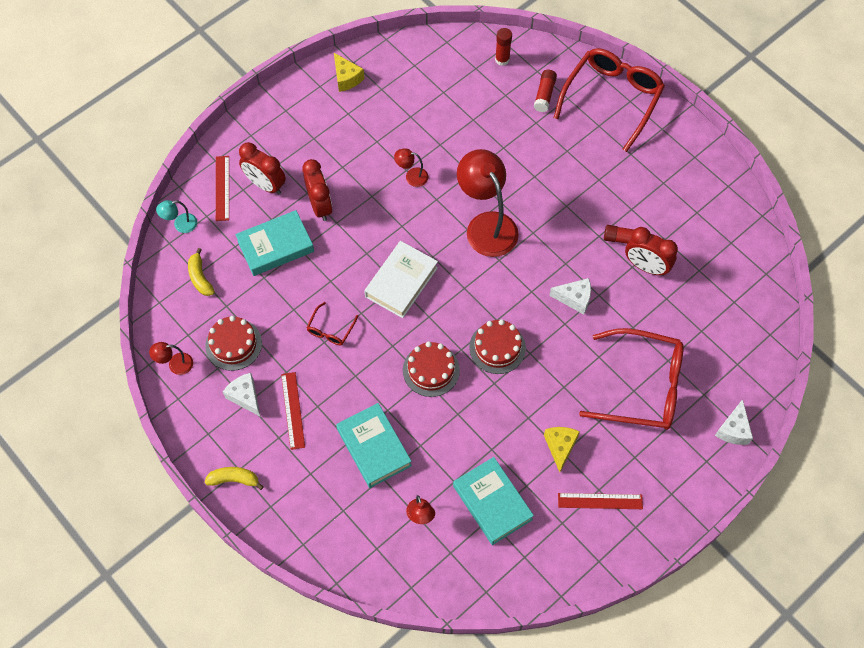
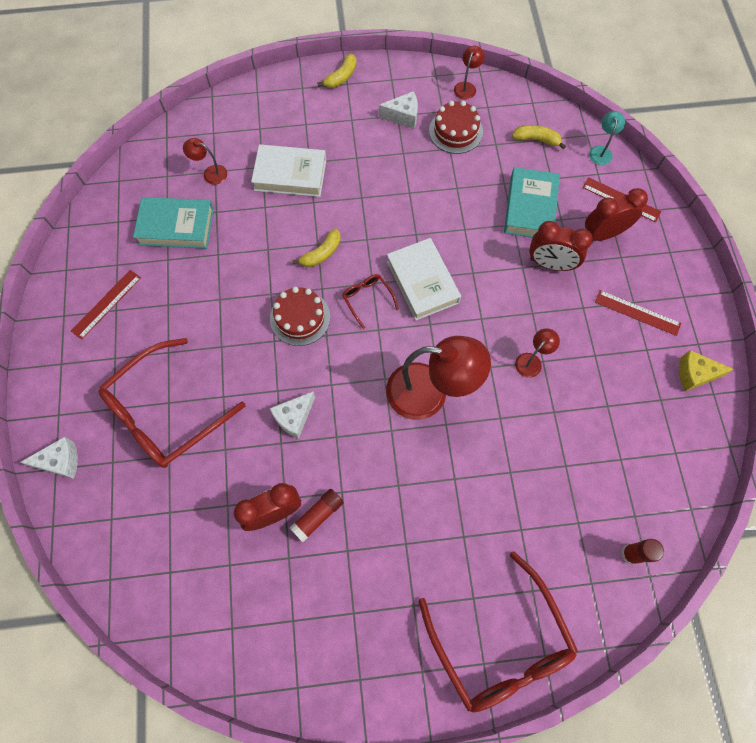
camera: 125 degrees right, 5 degrees up
(293, 410) = (366, 140): red ruler -> red ruler (637, 313)
(330, 329) = (417, 203): red glasses -> red glasses (367, 299)
(374, 447) = (290, 175): turquoise book -> white book
(431, 370) = (321, 253): red cake -> yellow banana
(544, 95) = (552, 567): red glue stick -> none
(560, 447) = (174, 306): yellow cheese -> none
(733, 429) = (61, 461): white cheese -> white cheese turned 120 degrees clockwise

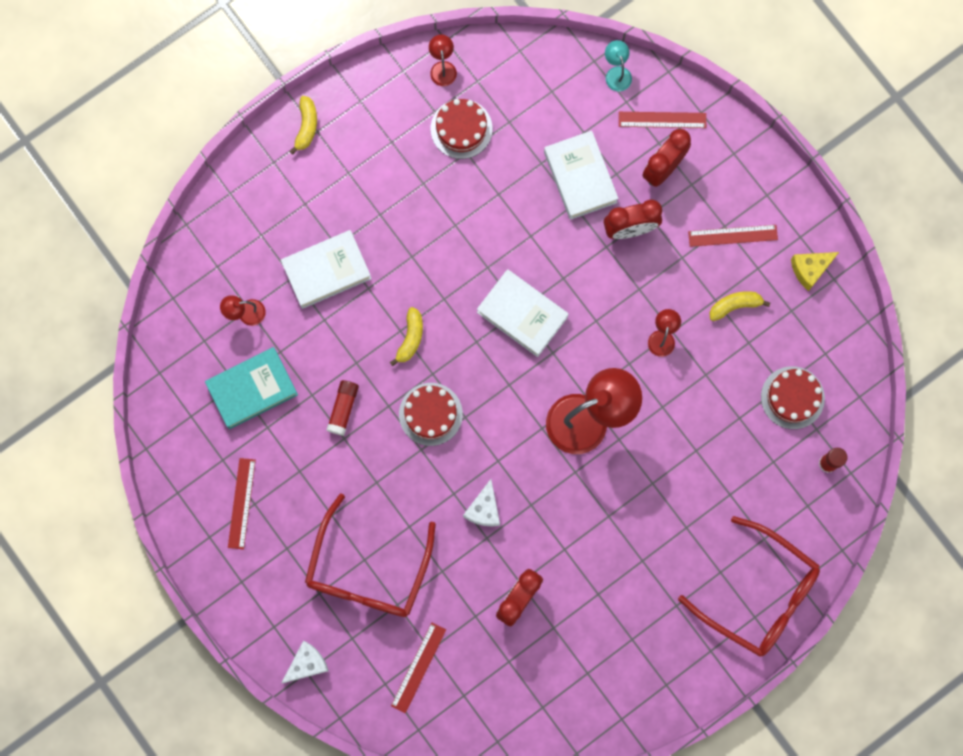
camera: 30 degrees left, 10 degrees up
(148, 522) = (418, 667): none -> red ruler
(318, 516) = (556, 580): red glue stick -> red glue stick (343, 409)
(367, 299) = (482, 361): red glasses -> none
(403, 116) = (398, 140): white cheese -> none
(530, 207) = (580, 177): turquoise book -> white book
(536, 139) = (547, 94): yellow banana -> yellow banana (735, 305)
(625, 475) = (792, 397): none -> red cake

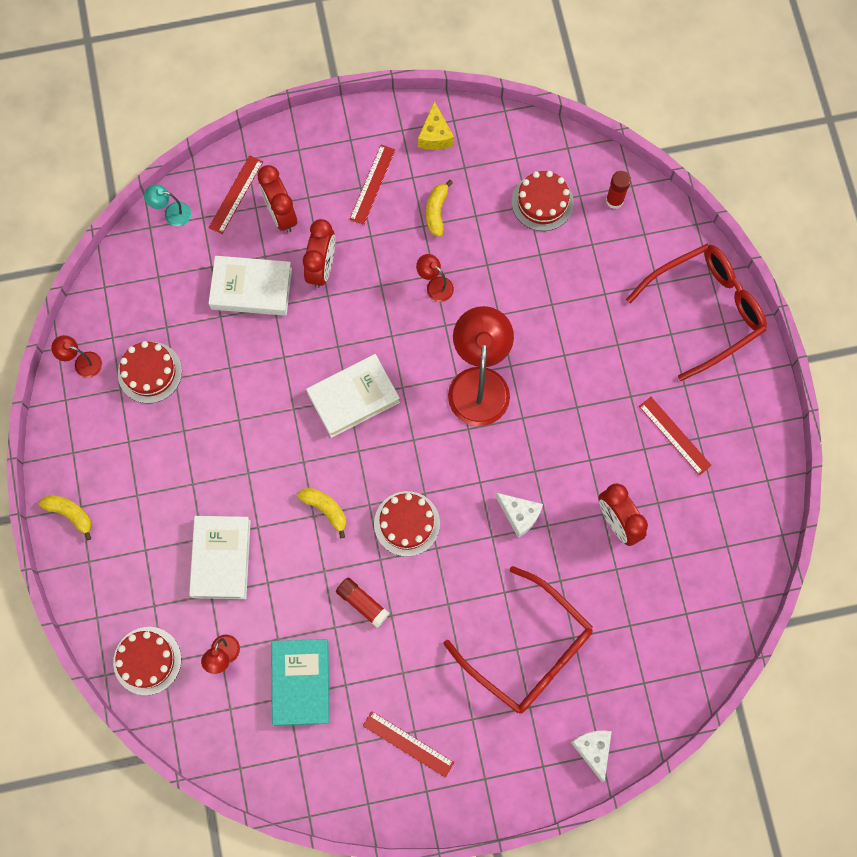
camera: 65 degrees left, 5 degrees down
(213, 253) = (147, 660): none -> red cake
(418, 667) = (642, 644): red ruler -> red ruler (674, 435)

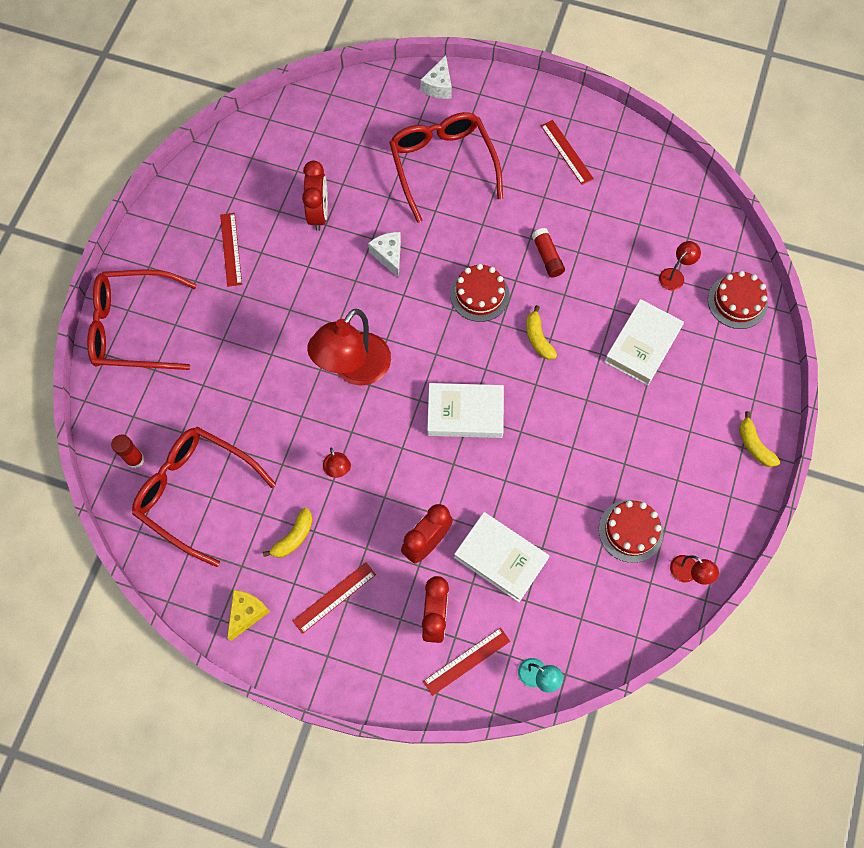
camera: 150 degrees left, 5 degrees down
(301, 682) = (624, 228): turquoise book -> none
(542, 202) = (196, 493): red cake -> red glasses

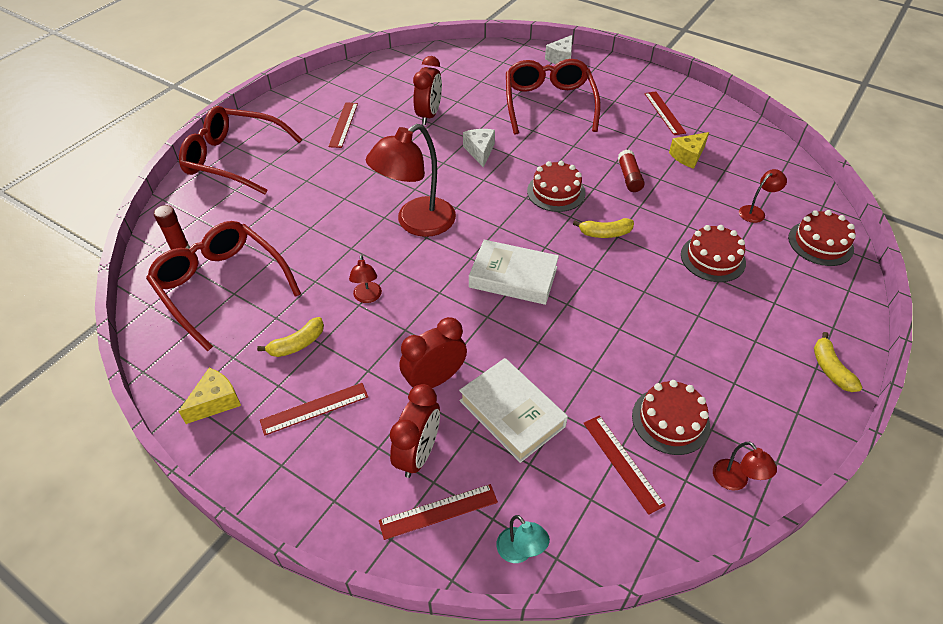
camera: 15 degrees right, 20 degrees down
(538, 338) = (605, 233): yellow banana -> yellow banana turned 90 degrees counterclockwise
(599, 580) = (622, 463): none -> red ruler
(600, 213) = (688, 156): none -> yellow cheese
(642, 345) = (713, 258): white book -> red cake

